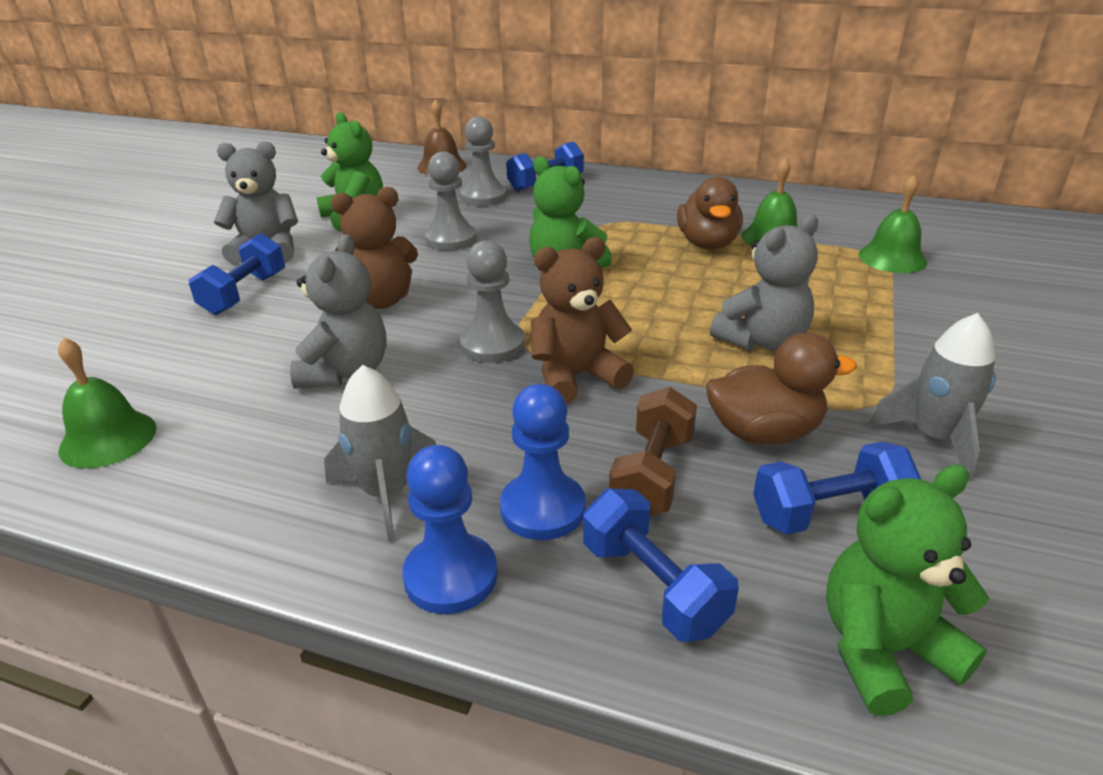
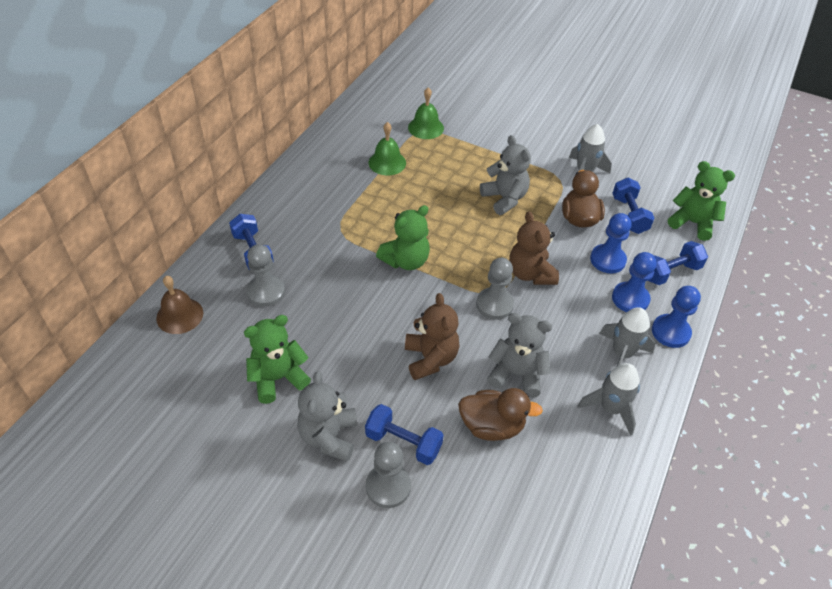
camera: 85 degrees left, 15 degrees up
(108, 438) = (577, 489): green bell -> none
(256, 477) = (610, 408): none -> grey rocket
(450, 239) = (342, 316): grey pawn -> grey pawn (388, 486)
(652, 474) = (607, 260): brown dumbbell -> blue pawn
(707, 244) = (388, 191): brown duck -> brown duck (492, 426)
(883, 650) = (692, 223): green teddy bear -> green teddy bear turned 135 degrees clockwise

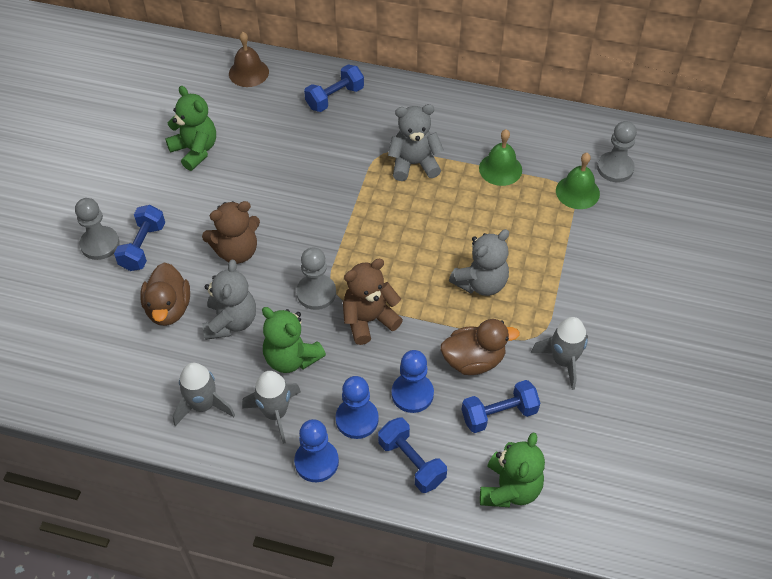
camera: 80 degrees right, 5 degrees up
(266, 292) = (288, 119): grey pawn -> grey pawn (615, 168)
(329, 436) = (142, 196): grey teddy bear -> grey teddy bear (414, 164)
(406, 261) = (356, 211): green teddy bear -> green teddy bear (291, 358)

